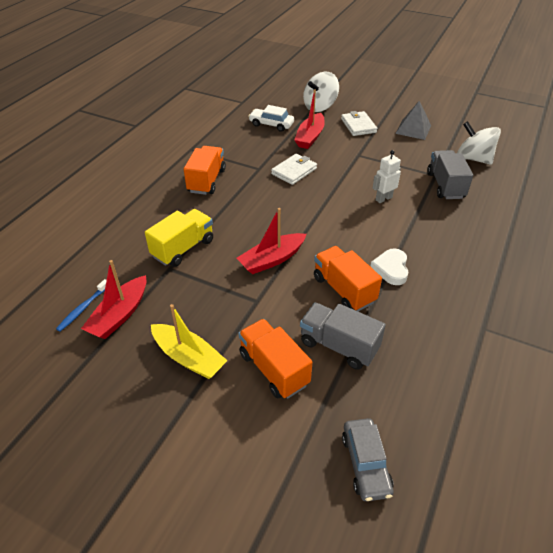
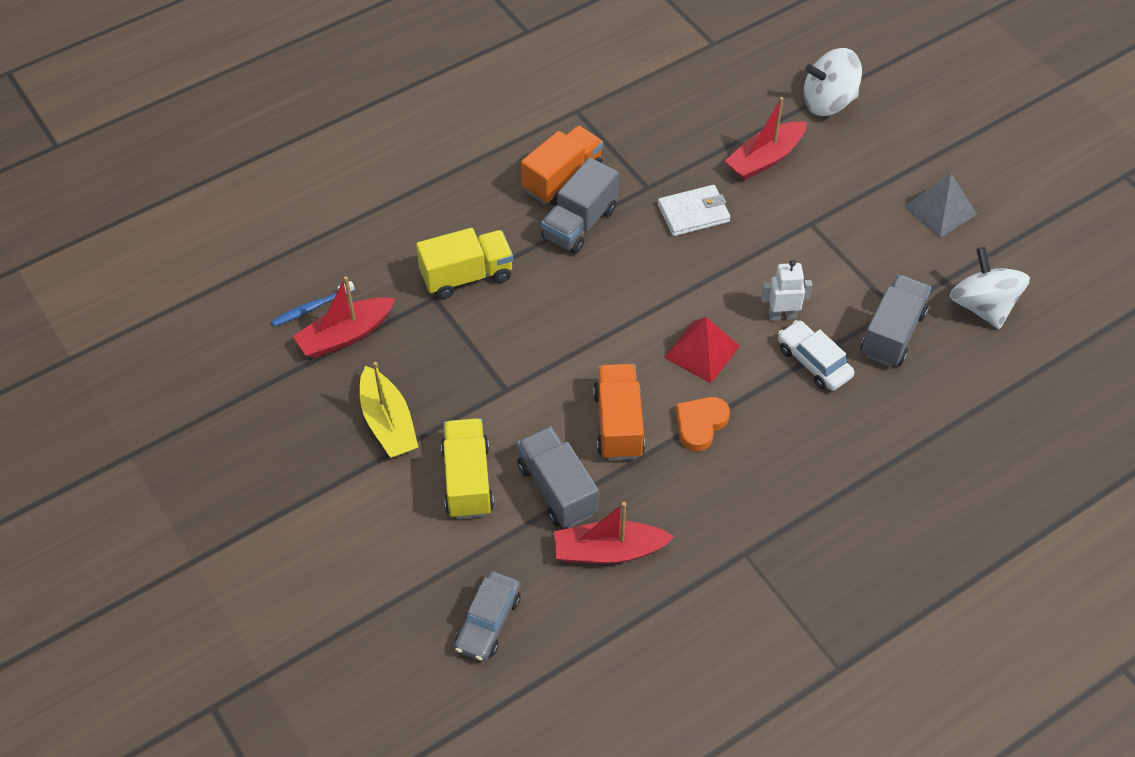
camera: 30 degrees right, 10 degrees up
(233, 197) = (579, 223): none -> grey truck
(271, 124) = (725, 109): white car -> white car (814, 362)
(272, 259) = (562, 342): red boat -> red boat (608, 551)
(274, 369) = (467, 480): orange truck -> yellow truck
(357, 232) = (701, 351): none -> red pyramid
(358, 125) = (858, 166): white wallet -> none
(391, 269) = (700, 424): white heart -> orange heart

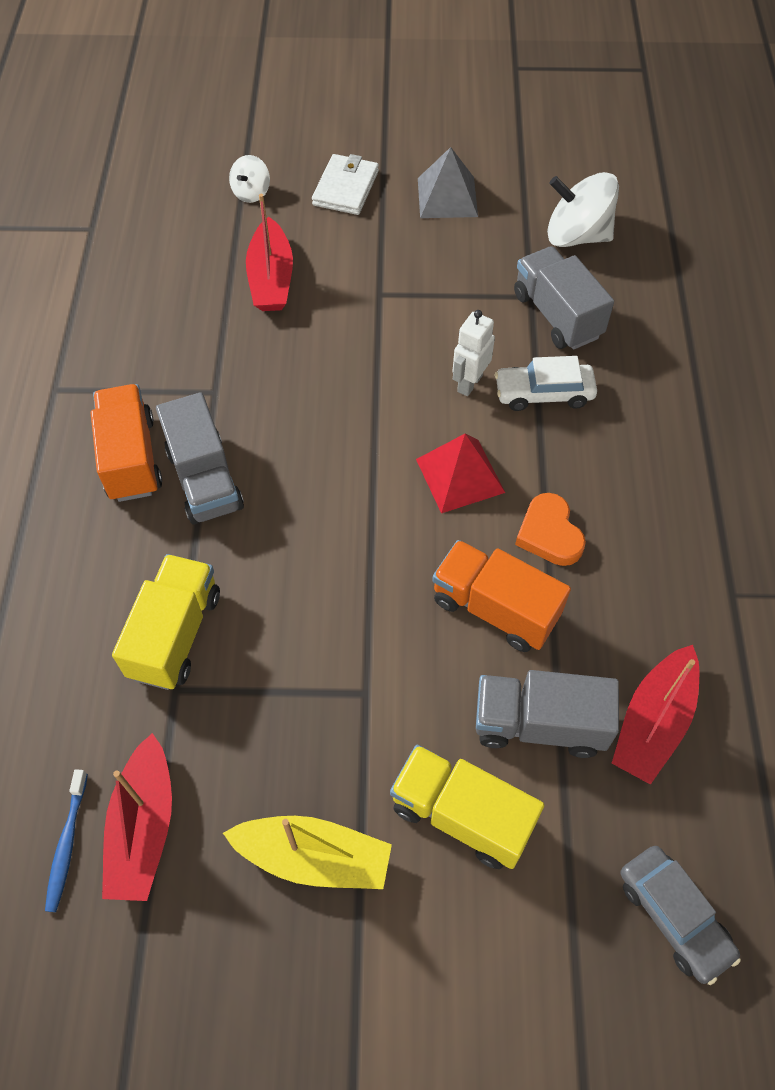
camera: 55 degrees left, 5 degrees up
(693, 213) = (283, 374): white wallet -> white wallet (346, 188)
(828, 102) = (251, 193): white spinning top -> white spinning top, size x0.54

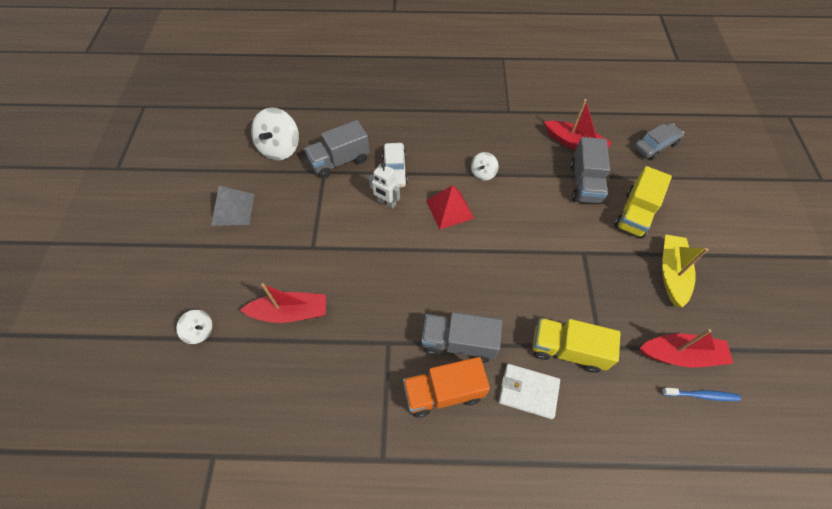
camera: 90 degrees left, 0 degrees up
(205, 480) = (458, 342): grey truck -> grey truck turned 150 degrees counterclockwise
(346, 188) = (210, 268): white wallet -> white wallet (528, 391)
(495, 608) = (528, 197): orange truck -> none
(549, 534) = (483, 173): orange heart -> white spinning top

